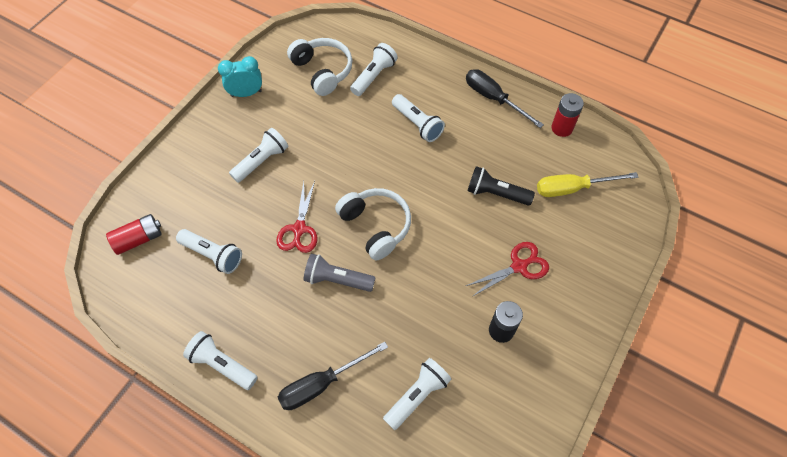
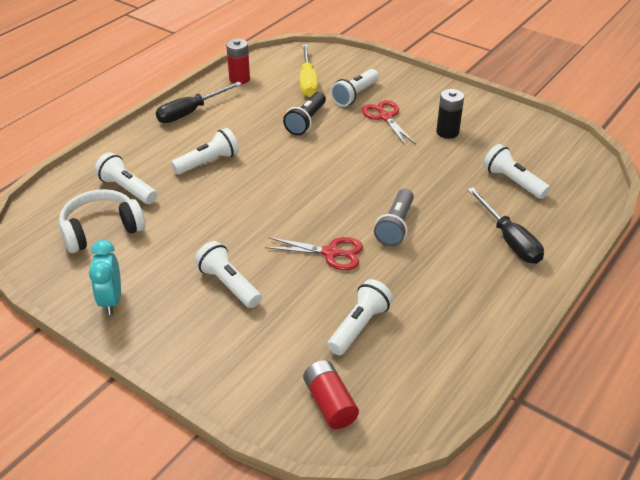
camera: 85 degrees left, 20 degrees down
(222, 365) = (497, 314): white flashlight -> white flashlight (355, 95)
(376, 226) = (334, 197): white headphones -> none

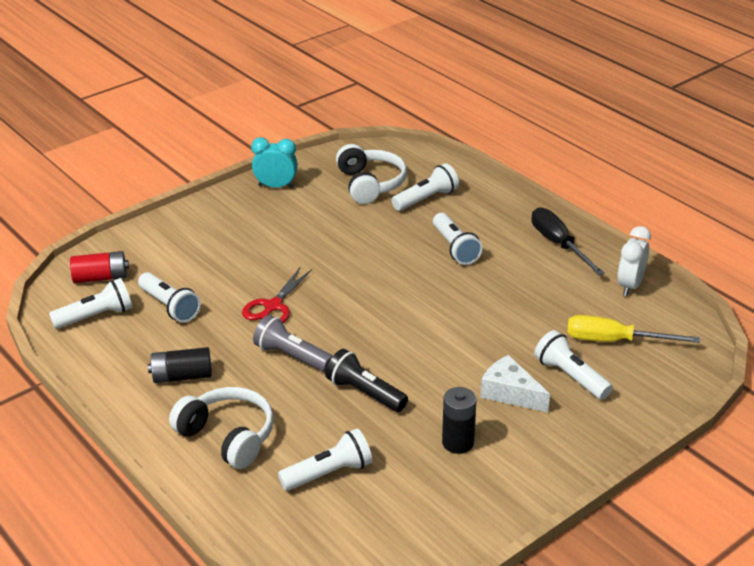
camera: 105 degrees right, 5 degrees down
(229, 284) = (262, 243): white flashlight -> white flashlight (96, 316)
(239, 79) = (630, 286): red battery -> white clock
(306, 121) = (516, 325): black flashlight -> black flashlight (365, 393)
(385, 117) = (510, 393): red scissors -> white cheese
(455, 287) = (182, 376): none -> black battery
(509, 240) = (228, 436): black screwdriver -> white headphones

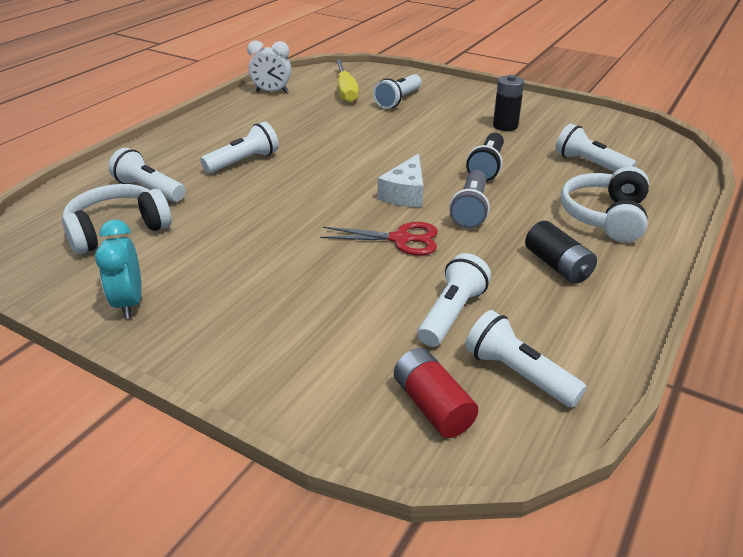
camera: 110 degrees left, 0 degrees up
(510, 393) = (434, 116): white cheese -> white cheese (405, 194)
(558, 244) = (220, 120): black screwdriver -> none

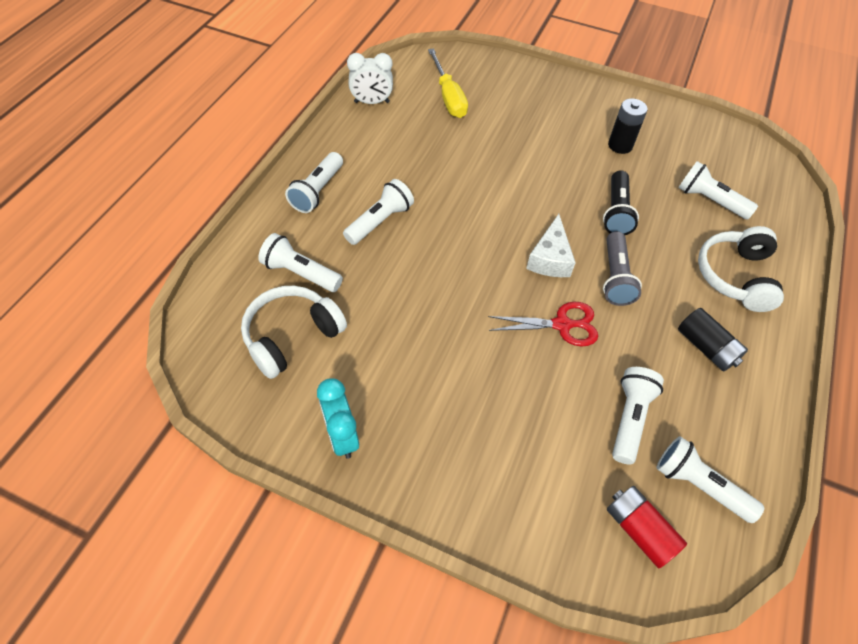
camera: 10 degrees left, 20 degrees up
(398, 100) = (506, 109): white flashlight -> white flashlight (317, 191)

